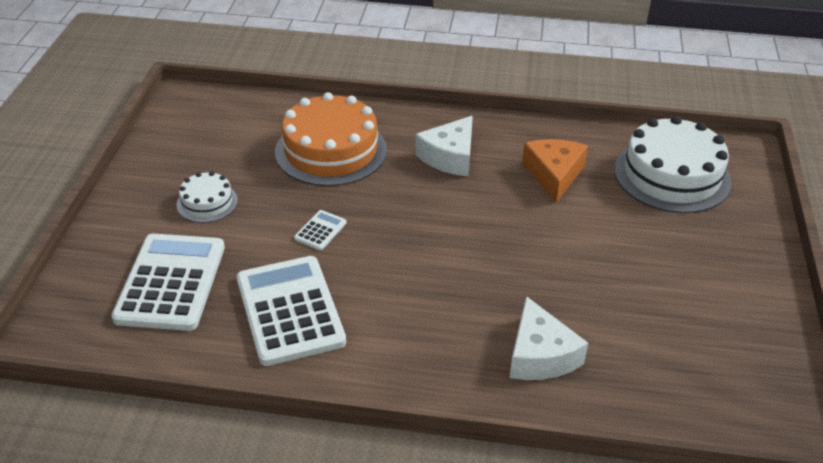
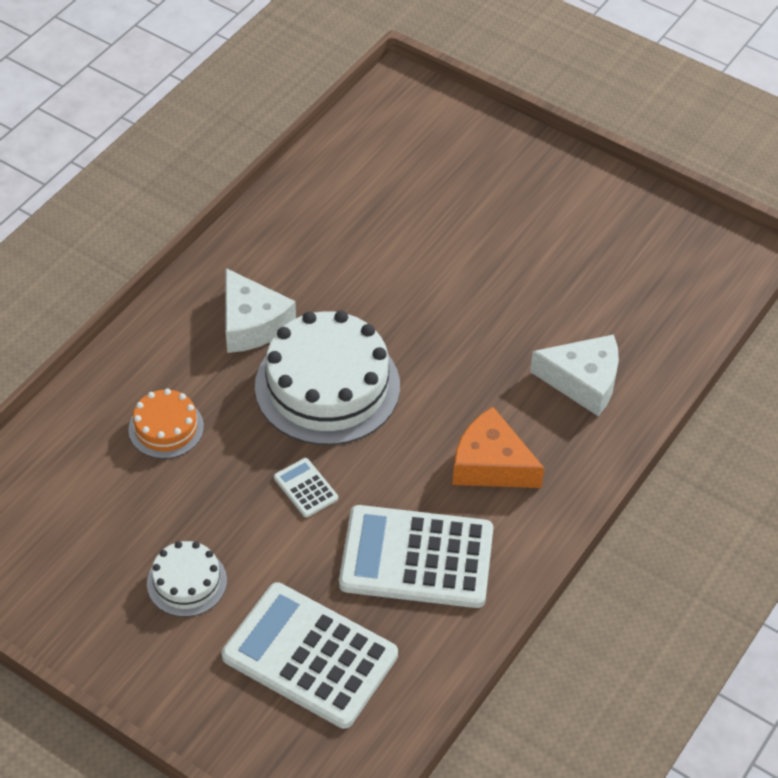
camera: 65 degrees left, 10 degrees up
(331, 150) = (166, 428): orange cake -> orange cake, size x0.51
(554, 175) = (341, 251): orange cheese -> orange cheese (491, 464)
(672, 175) = (401, 161): white cake -> white cake (327, 386)

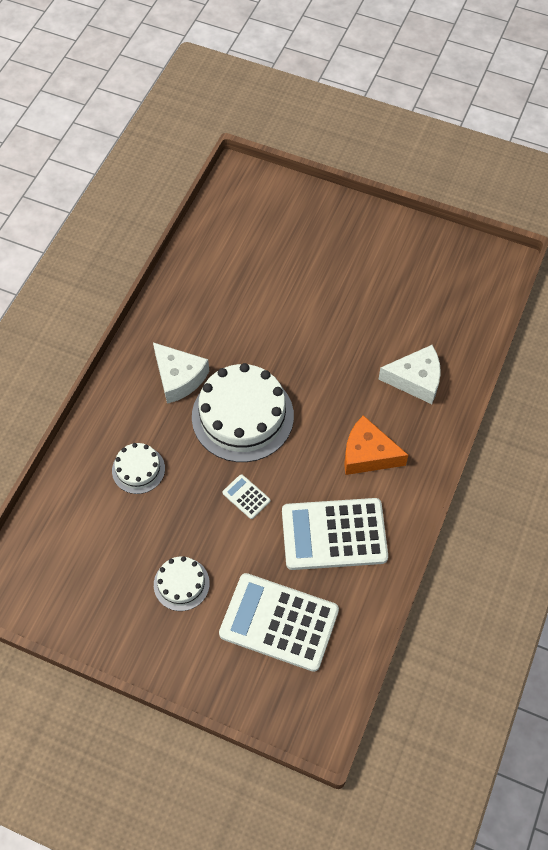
camera: 10 degrees left, 10 degrees up
(166, 428) = (138, 469): orange cake -> white cake

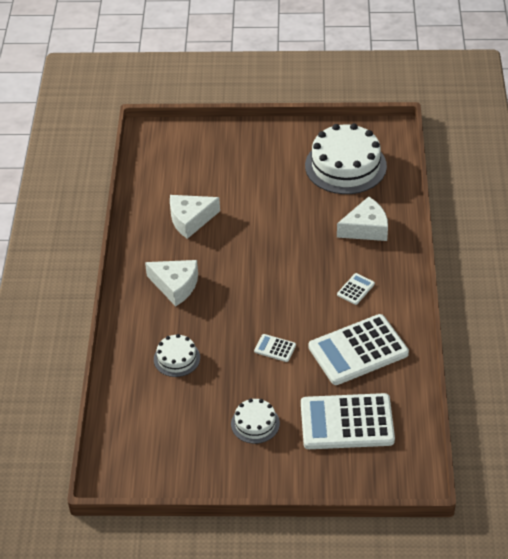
camera: 20 degrees left, 15 degrees down
(232, 300) = (190, 220): none -> white cheese
(242, 416) = (242, 295): white cake -> white cake (345, 166)
(368, 454) = (355, 289): orange cheese -> white calculator

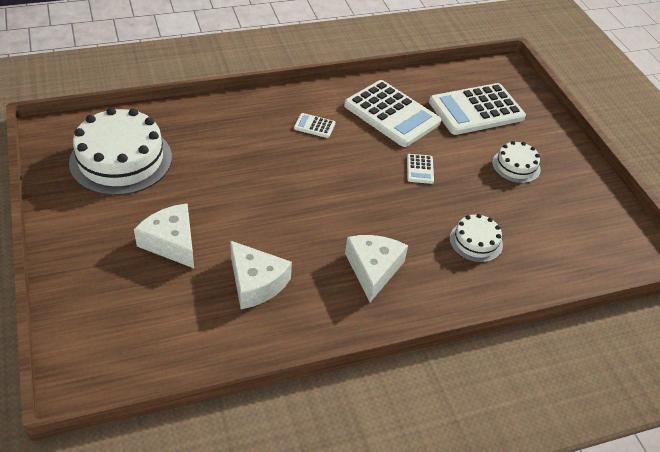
camera: 115 degrees left, 0 degrees up
(347, 422) = (476, 110): white calculator -> white calculator turned 90 degrees clockwise
(366, 228) = (223, 130): white cheese -> white cheese (171, 242)

